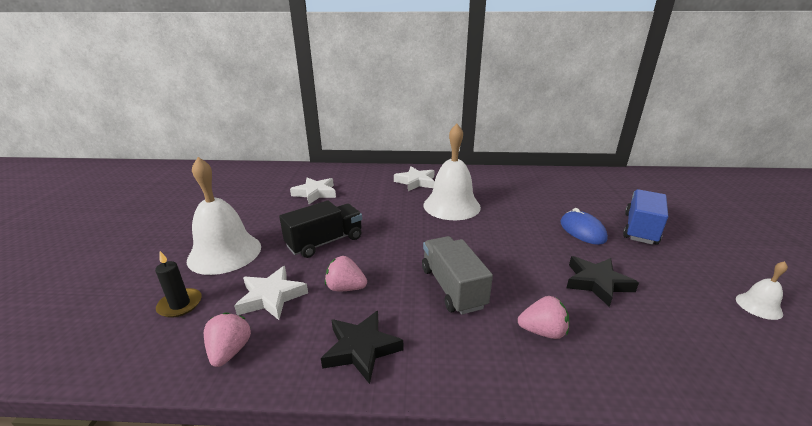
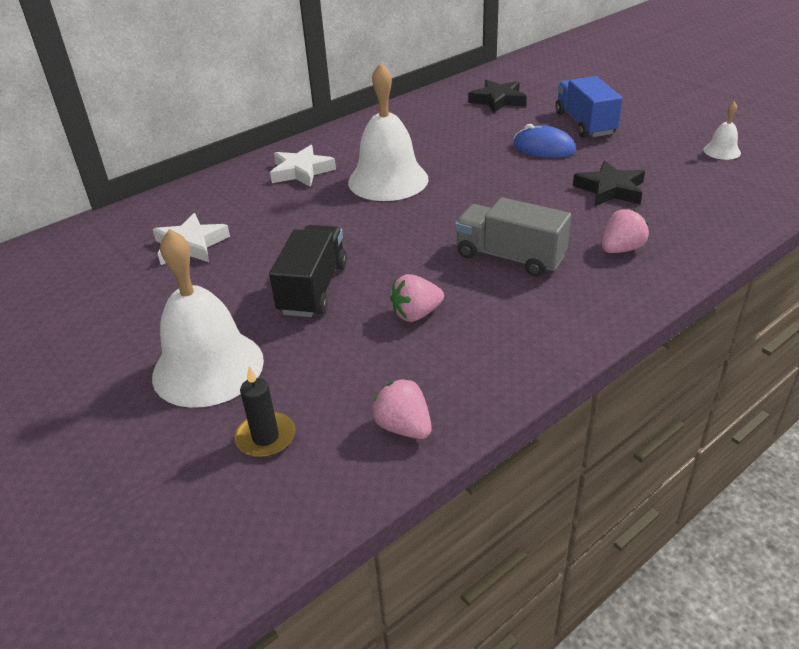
camera: 40 degrees left, 10 degrees up
(271, 297) = (355, 367): white star -> none
(361, 349) = (513, 347): black star -> black star (498, 100)

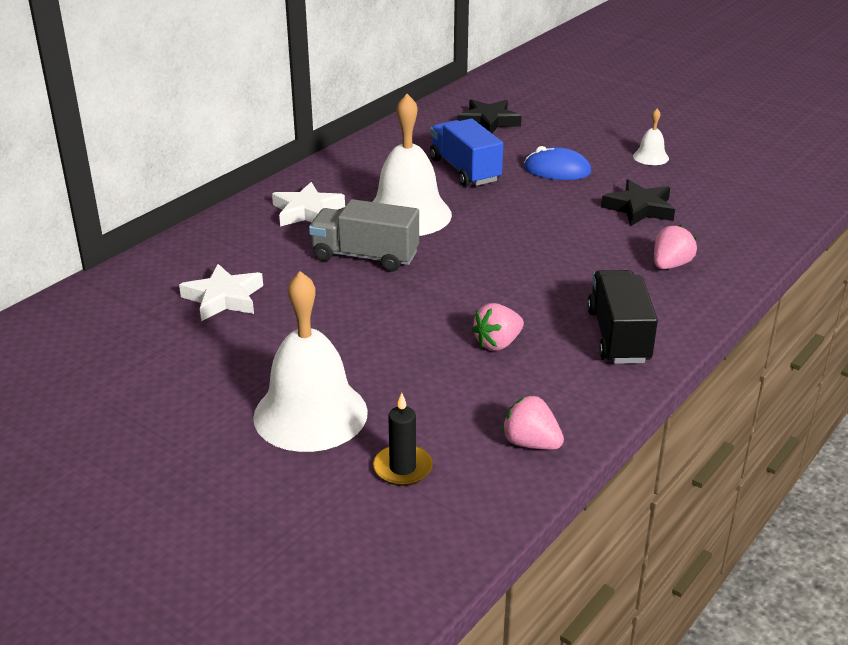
camera: 15 degrees left, 5 degrees down
(313, 288) = (381, 329): black truck -> black truck (618, 336)
(510, 257) = (567, 281): grey truck -> grey truck (365, 256)
(584, 124) = (589, 142): blue truck -> blue truck (465, 170)
(722, 151) = (733, 163): white bell -> white bell (650, 157)

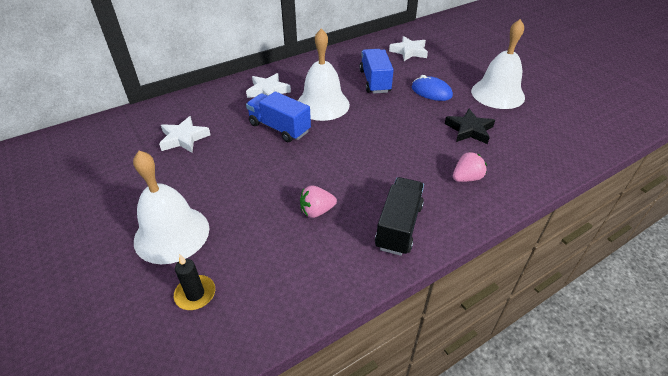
camera: 20 degrees right, 10 degrees up
(365, 256) = (279, 128): grey truck -> blue truck
(488, 121) = (409, 51): black star -> white star
(531, 443) = (287, 300): pink strawberry -> none
(650, 157) = (497, 94): white bell -> white bell, size x2.24

